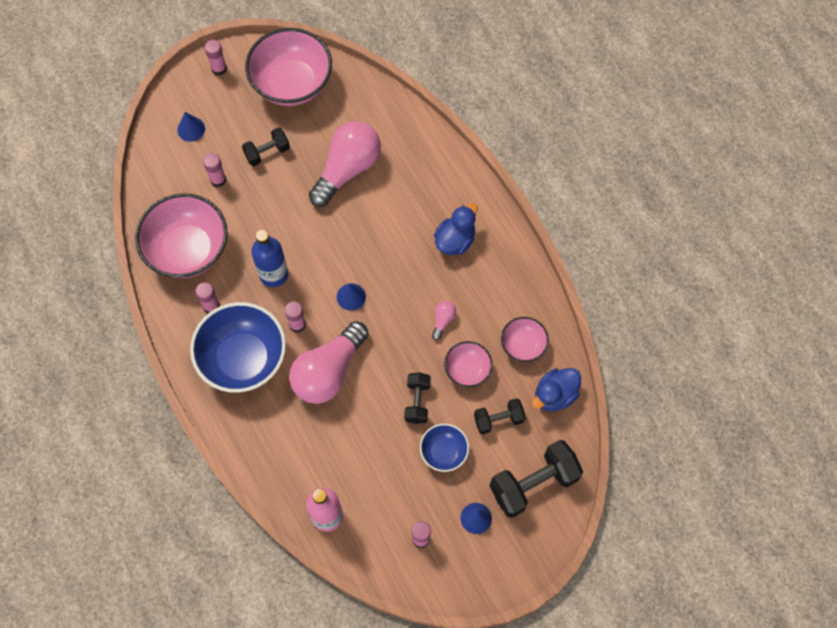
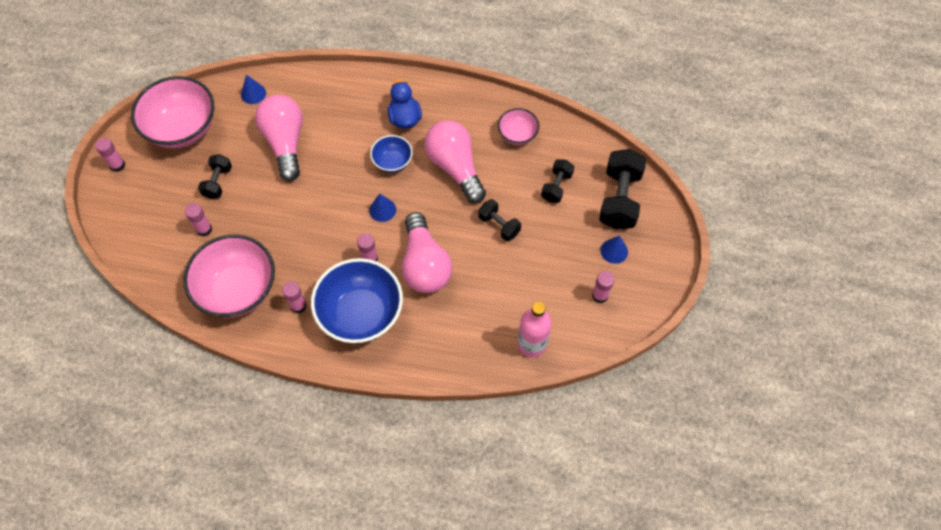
camera: 50 degrees left, 5 degrees down
(191, 129) = (144, 218): blue cone -> blue cone (253, 93)
(273, 274) = (316, 246): blue bottle -> none
(443, 320) = (455, 167): pink light bulb -> pink light bulb, size x2.45
(444, 452) = (550, 236): blue bowl -> blue bowl (392, 162)
(467, 370) = (504, 179): pink bowl -> none
(554, 395) = (569, 142): blue duck -> none

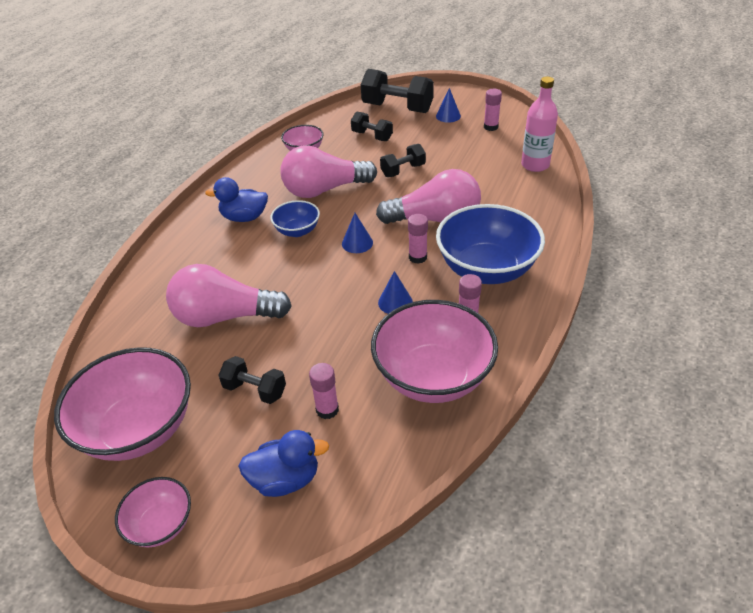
camera: 75 degrees left, 20 degrees down
(117, 165) = (161, 524): pink glue stick -> pink bowl
(149, 219) = (285, 479): none -> blue duck
(253, 93) = (127, 344): blue cone -> blue cone (395, 302)

